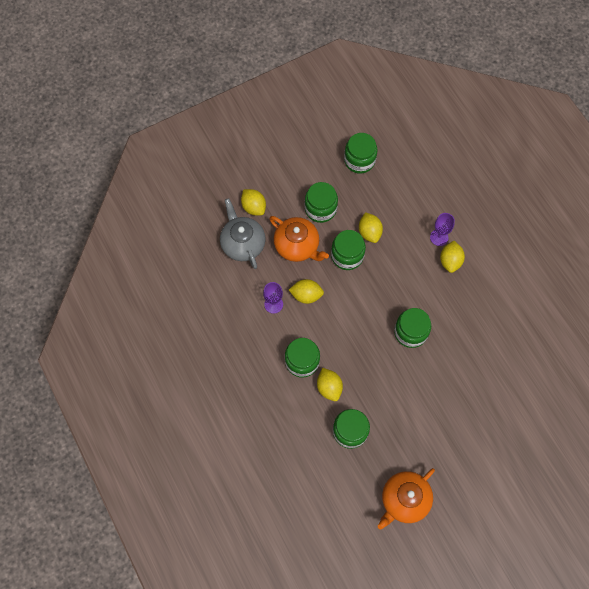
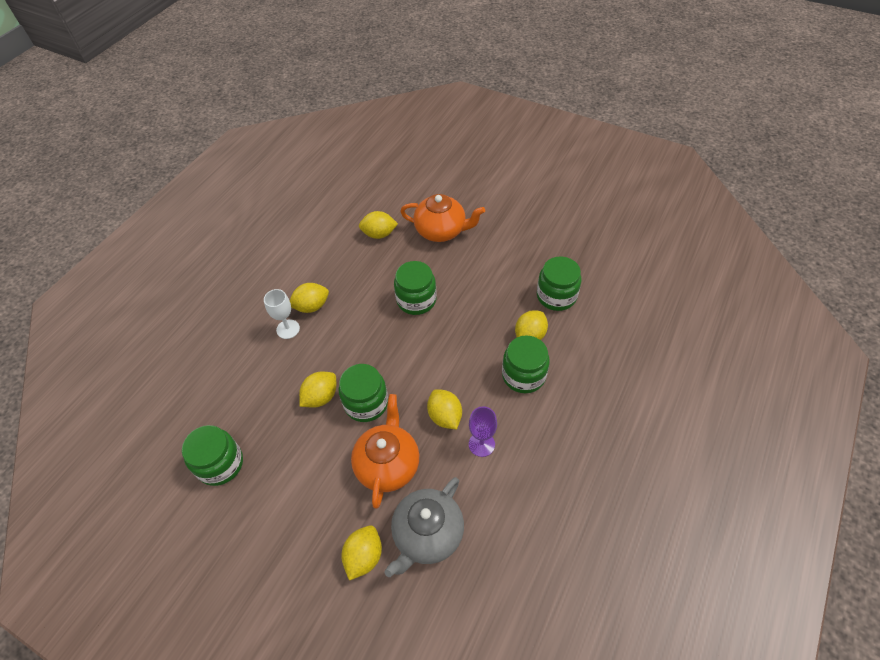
camera: 120 degrees left, 15 degrees down
(320, 209) = (318, 469): green jar -> none
(404, 500) = (577, 229): orange teapot -> orange teapot (441, 231)
(439, 237) = (288, 329): purple goblet -> white goblet
(495, 343) = (379, 234): none -> yellow lemon

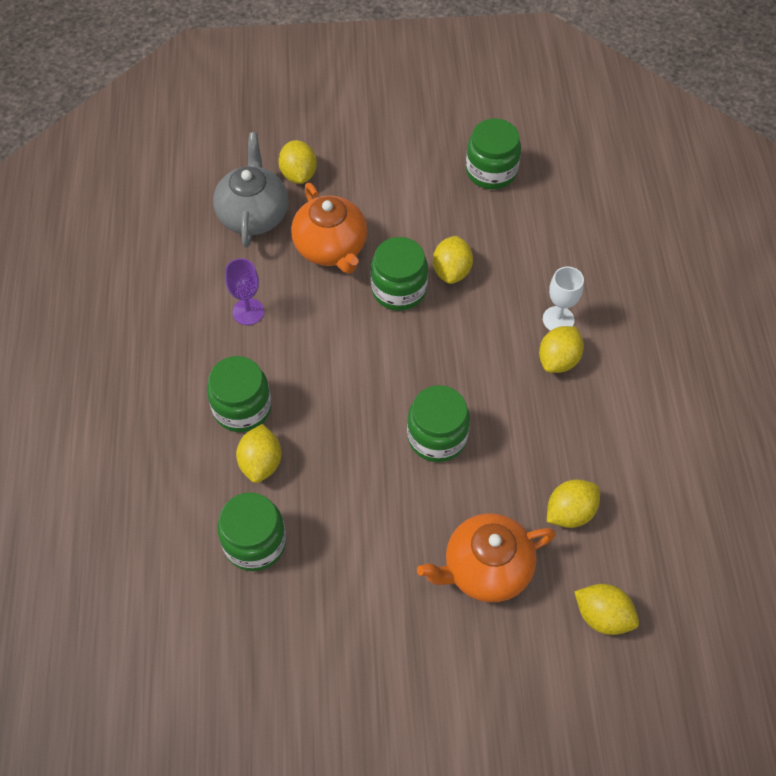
camera: 145 degrees right, 5 degrees up
(445, 416) = (304, 319): yellow lemon -> yellow lemon (602, 616)

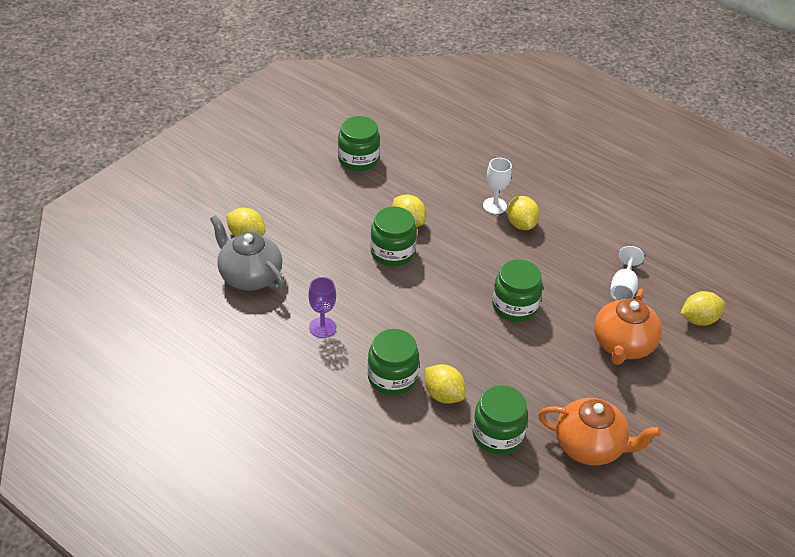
camera: 50 degrees left, 15 degrees down
(331, 248) = (323, 259): orange teapot -> orange teapot (590, 446)
(570, 512) = (623, 288): yellow lemon -> white goblet

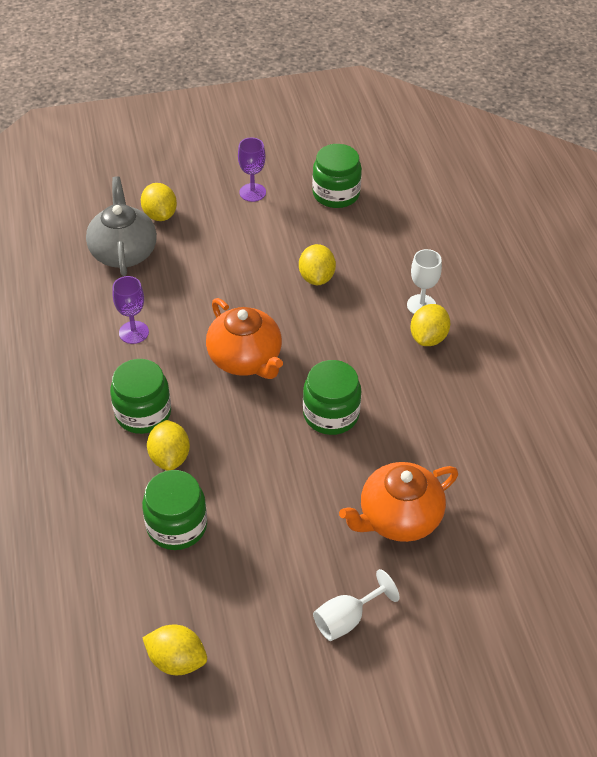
camera: 40 degrees right, 5 degrees up
(298, 186) = (252, 192): none -> purple goblet
(392, 252) = (271, 298): green jar -> none
(590, 446) = (251, 595): orange teapot -> orange teapot (245, 359)
(623, 288) = (465, 460): white goblet -> white goblet (346, 619)
(699, 320) = (513, 542): yellow lemon -> yellow lemon (177, 660)

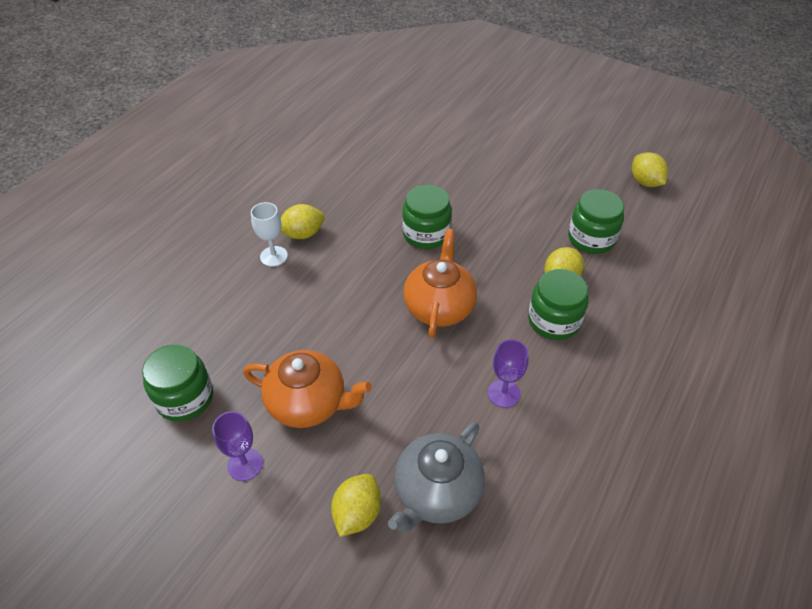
camera: 135 degrees left, 0 degrees up
(316, 277) = (310, 331): yellow lemon -> none
(346, 619) = (535, 146): white goblet -> none
(398, 518) = (456, 164): orange teapot -> orange teapot (308, 403)

